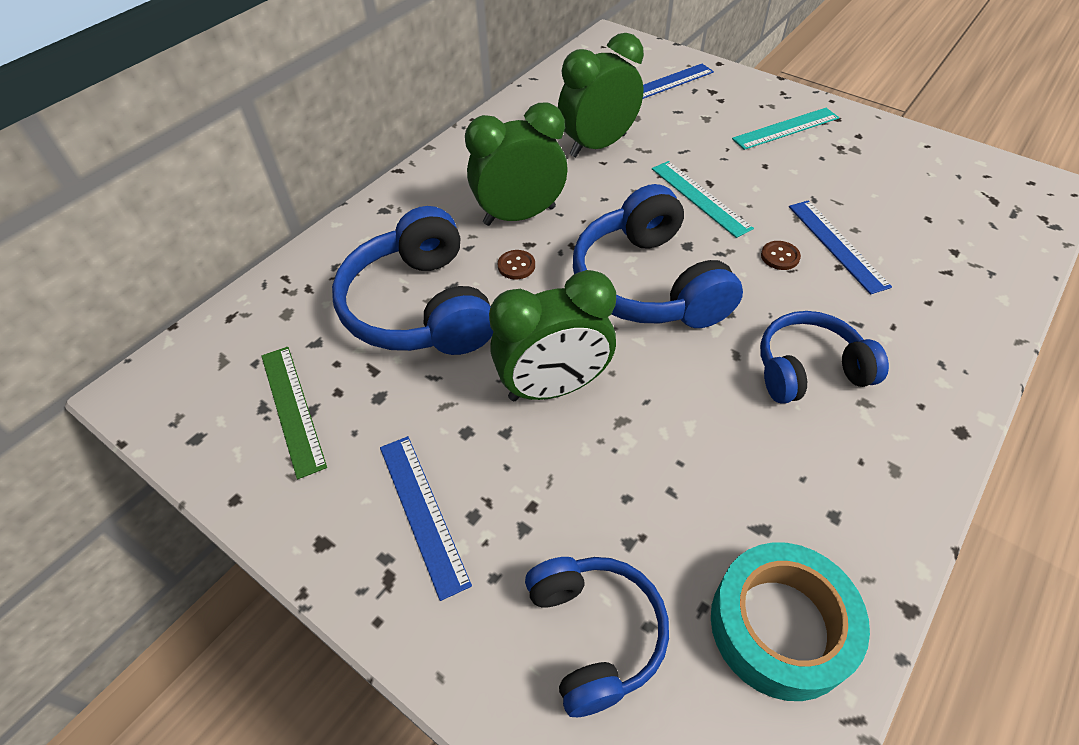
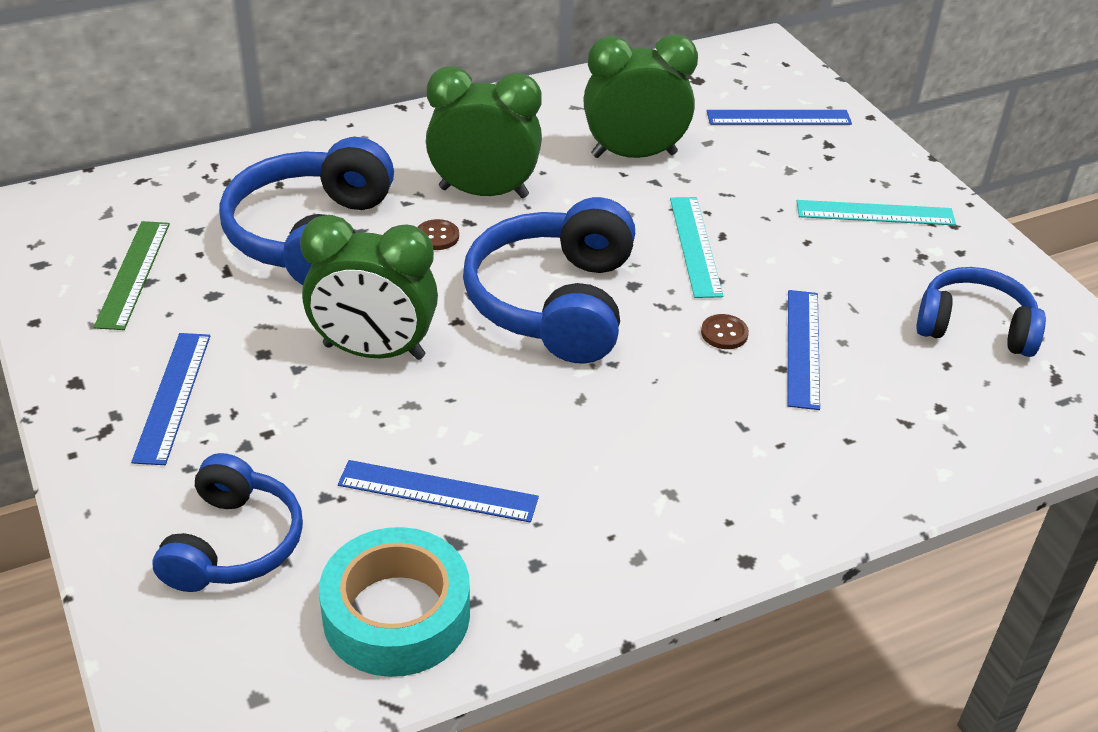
camera: 25 degrees right, 10 degrees down
(709, 490) = (438, 491): none -> blue ruler
(809, 369) = (642, 442): blue headphones -> blue headphones (974, 327)

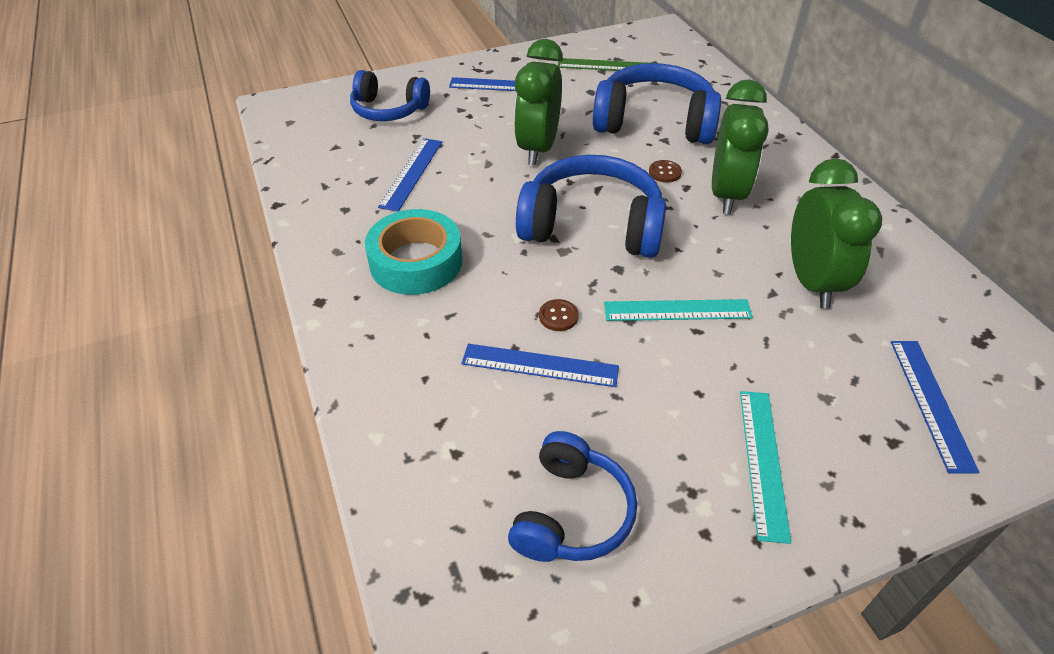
camera: 95 degrees right, 5 degrees up
(396, 614) = (324, 160): turquoise tape -> turquoise tape (416, 262)

